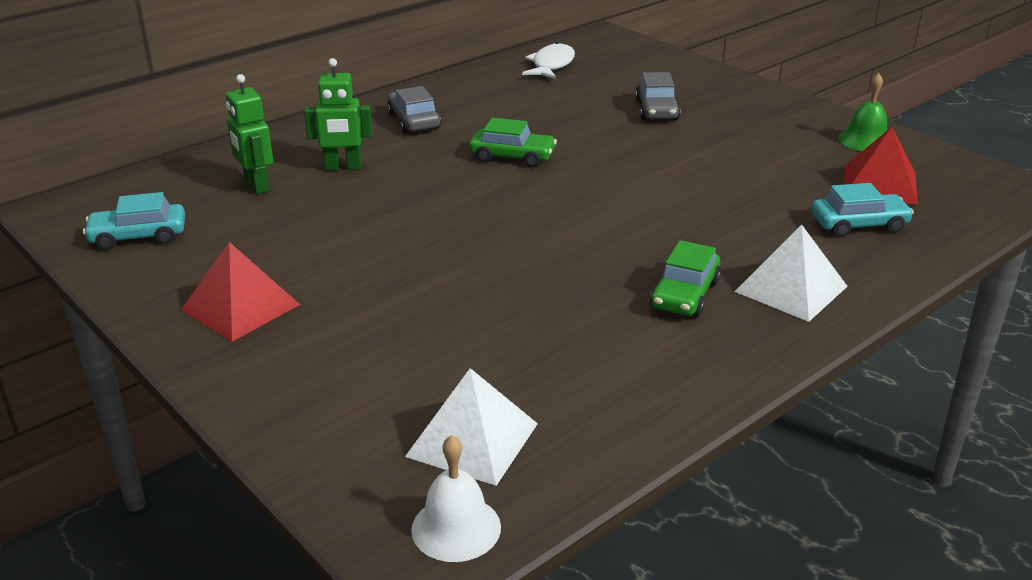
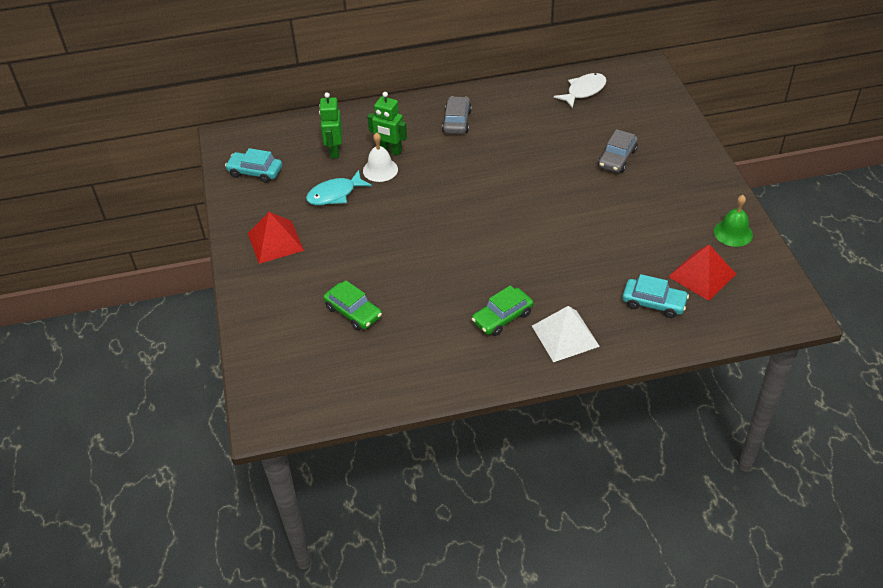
camera: 30 degrees right, 15 degrees up
(297, 229) = (335, 194): none -> turquoise fish
(456, 528) = (287, 411): white bell -> white bell (380, 170)
(472, 440) = (327, 367): white pyramid -> none
(512, 156) = (492, 173): green car -> green car (353, 312)

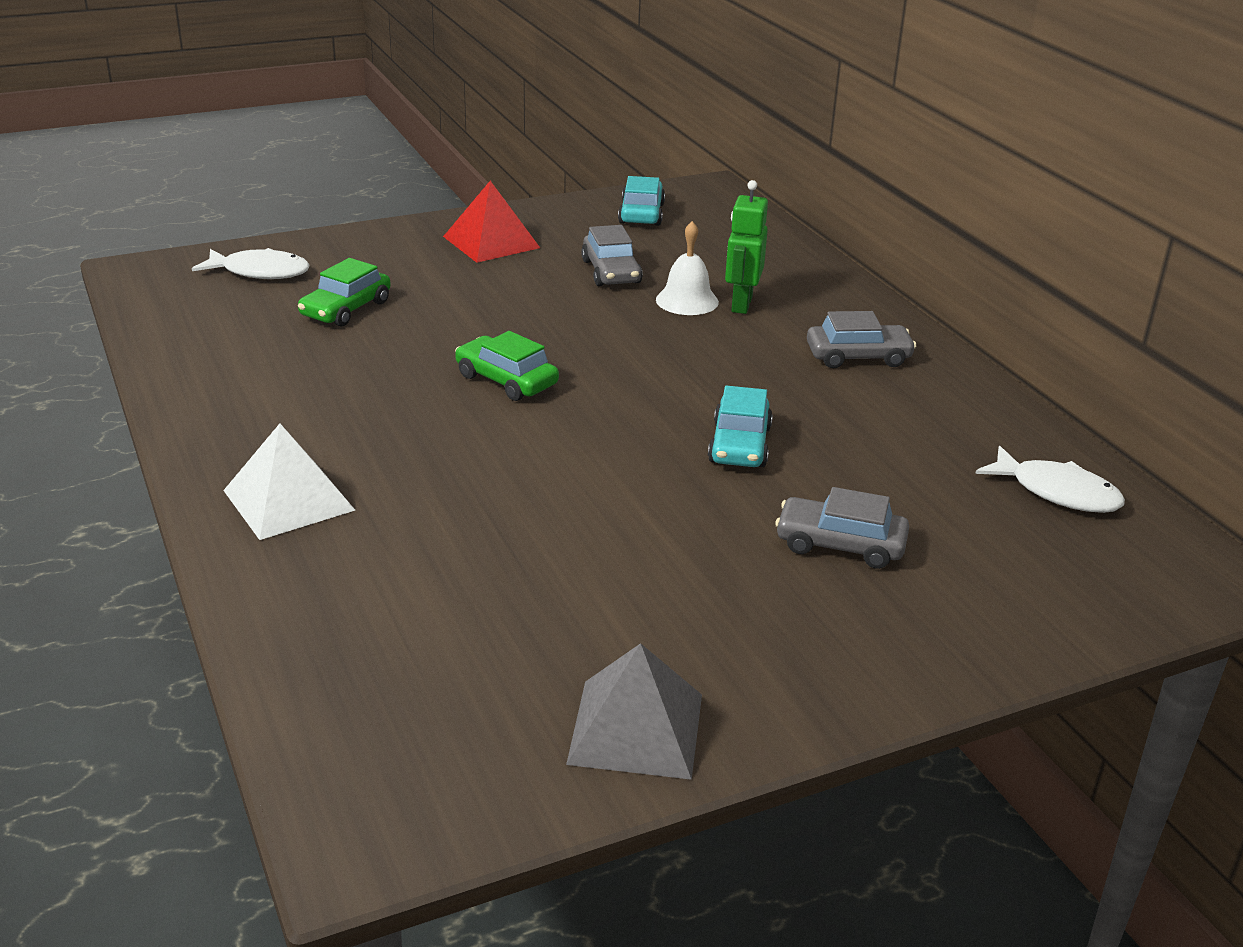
camera: 75 degrees right, 15 degrees down
(286, 354) = (260, 272): none -> white fish
(334, 151) = (717, 262): green robot -> none
(335, 194) = (611, 272): turquoise fish -> grey car
(502, 317) = (336, 434): green car -> green car (506, 380)
(653, 303) = (381, 605): turquoise car -> turquoise car (739, 445)
(702, 275) = (476, 675): red pyramid -> none
(733, 233) = (636, 728): green bell -> grey pyramid

